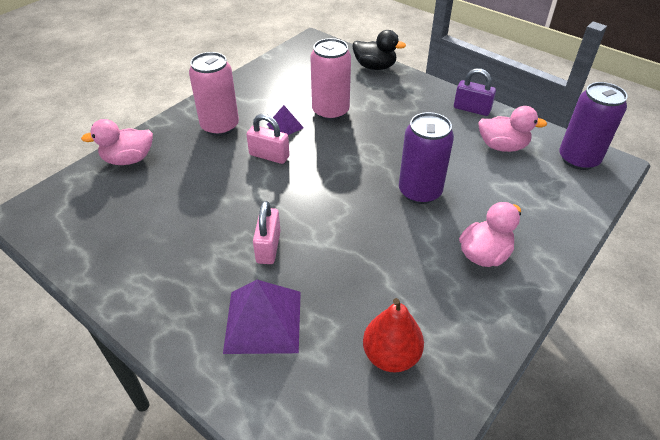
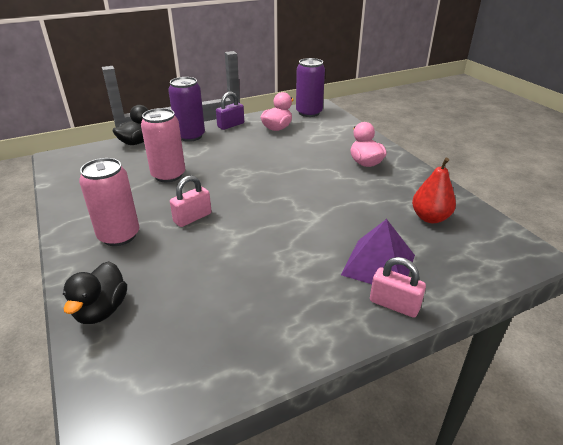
camera: 65 degrees left, 10 degrees down
(128, 159) = (101, 310): pink duck -> black duck
(268, 247) = (303, 244): pink padlock -> pink padlock (394, 305)
(285, 126) = (162, 200): purple pyramid -> none
(420, 192) = (294, 166): purple can -> purple can (190, 136)

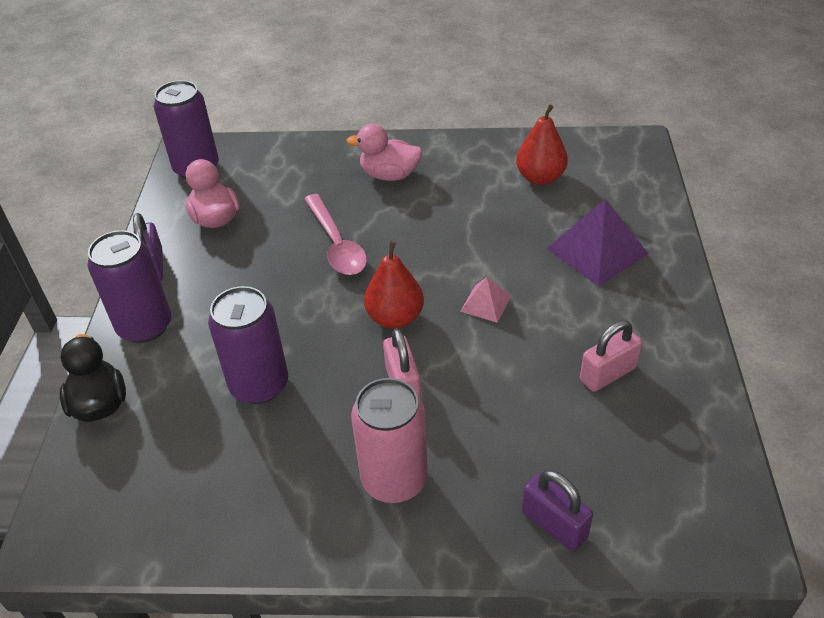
camera: 60 degrees left, 10 degrees up
(101, 310) = (554, 524): black duck -> purple padlock
(168, 175) = (259, 385): pink can -> purple can
(244, 200) = (395, 318): none -> red pear
(282, 229) = (486, 303): none -> pink pyramid
(289, 164) = (336, 244): none -> pink spoon
(394, 305) = (662, 266): pink padlock -> pink padlock (607, 374)

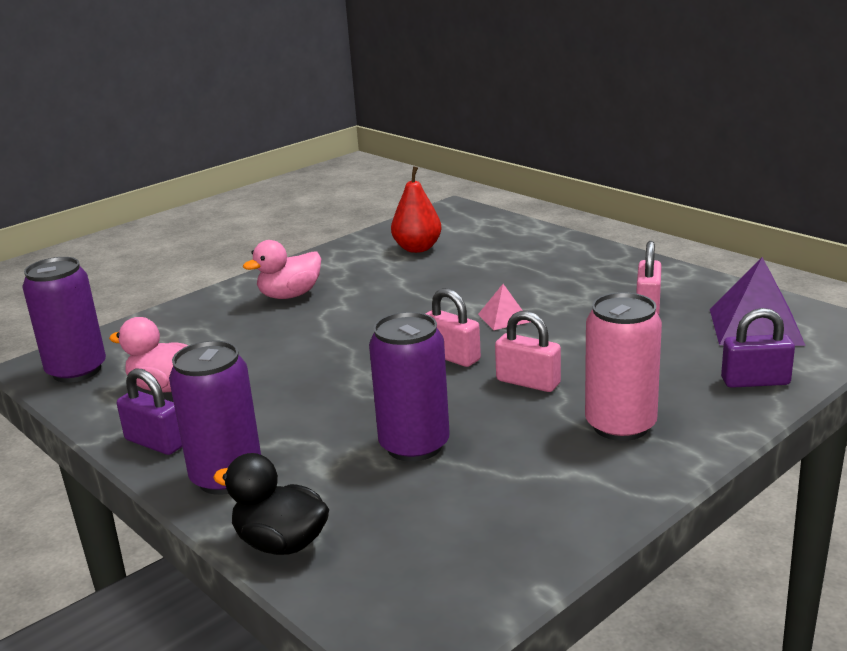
camera: 45 degrees left, 20 degrees down
(336, 244) = (320, 347): pink spoon -> none
(395, 318) = (451, 356): red pear -> pink padlock
(597, 251) = (528, 262): purple pyramid -> purple pyramid (755, 326)

